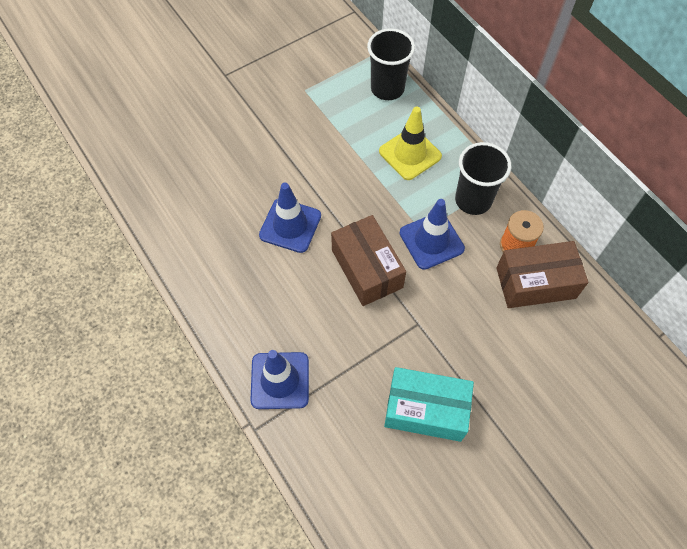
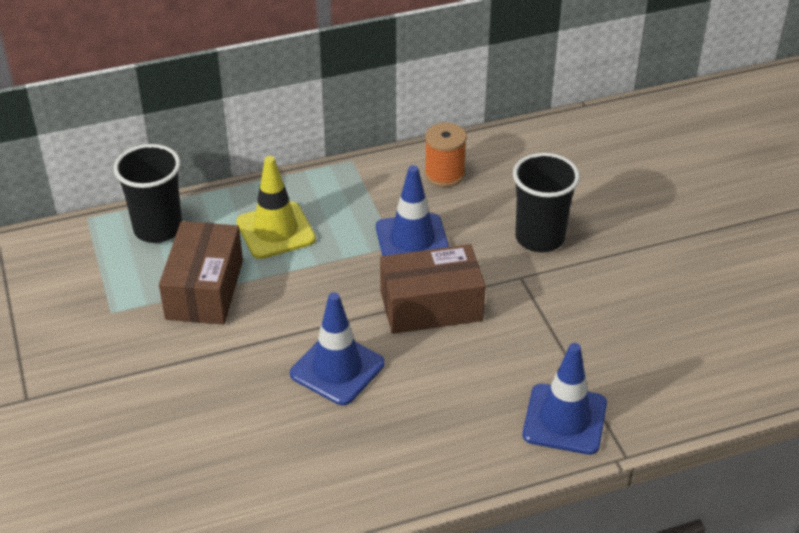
camera: 75 degrees left, 20 degrees down
(425, 410) = (631, 294): turquoise box -> none
(473, 200) = (369, 193): black cup -> black cup (539, 238)
(535, 283) = (497, 172): brown box -> brown box (205, 289)

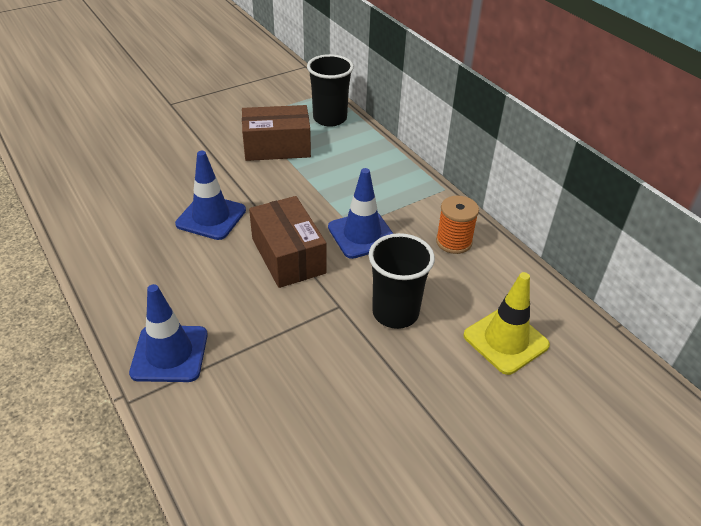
camera: 75 degrees right, 0 degrees up
(275, 231) = (347, 166): yellow traffic cone -> yellow traffic cone (505, 340)

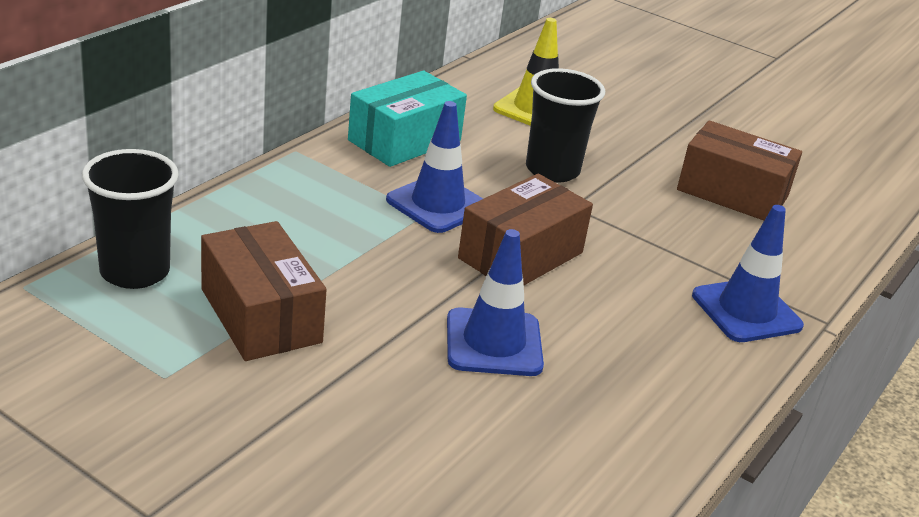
camera: 115 degrees left, 10 degrees down
(327, 435) = (732, 193): none -> brown box
(453, 242) = (405, 140): orange spool -> turquoise box

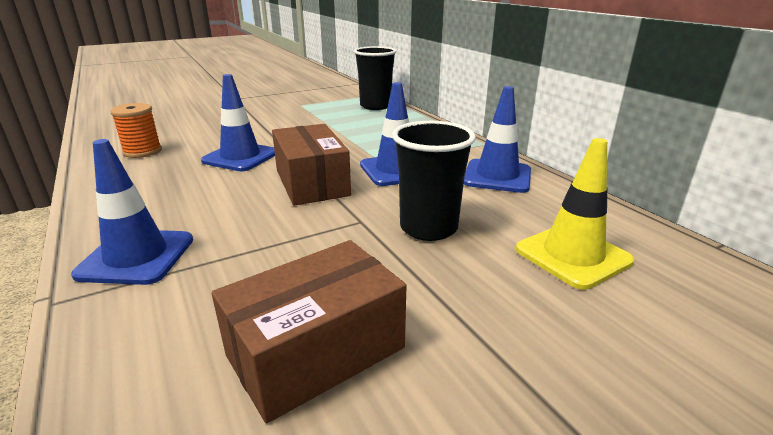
camera: 120 degrees right, 5 degrees down
(261, 315) = (322, 119): brown box -> none
(405, 140) = (497, 176): turquoise box -> blue traffic cone
(555, 465) = (142, 151): none -> orange spool

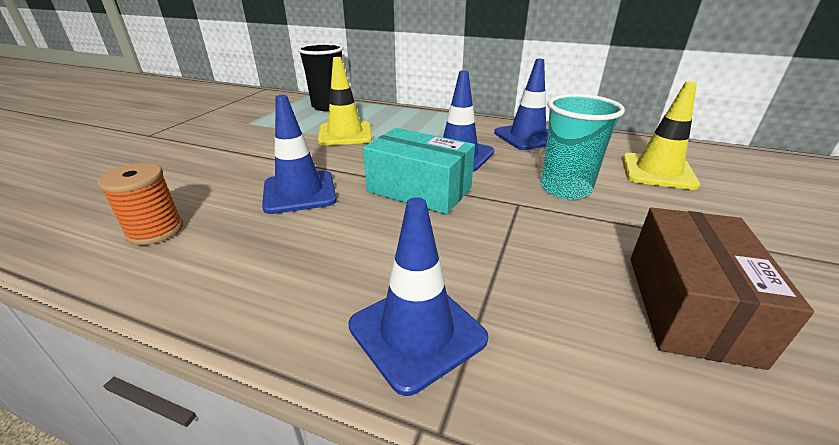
camera: 40 degrees left, 5 degrees up
(312, 183) = (419, 189): brown box -> turquoise box
(345, 129) = (345, 134): none -> yellow traffic cone
(428, 228) = (565, 189): black cup -> turquoise cup

